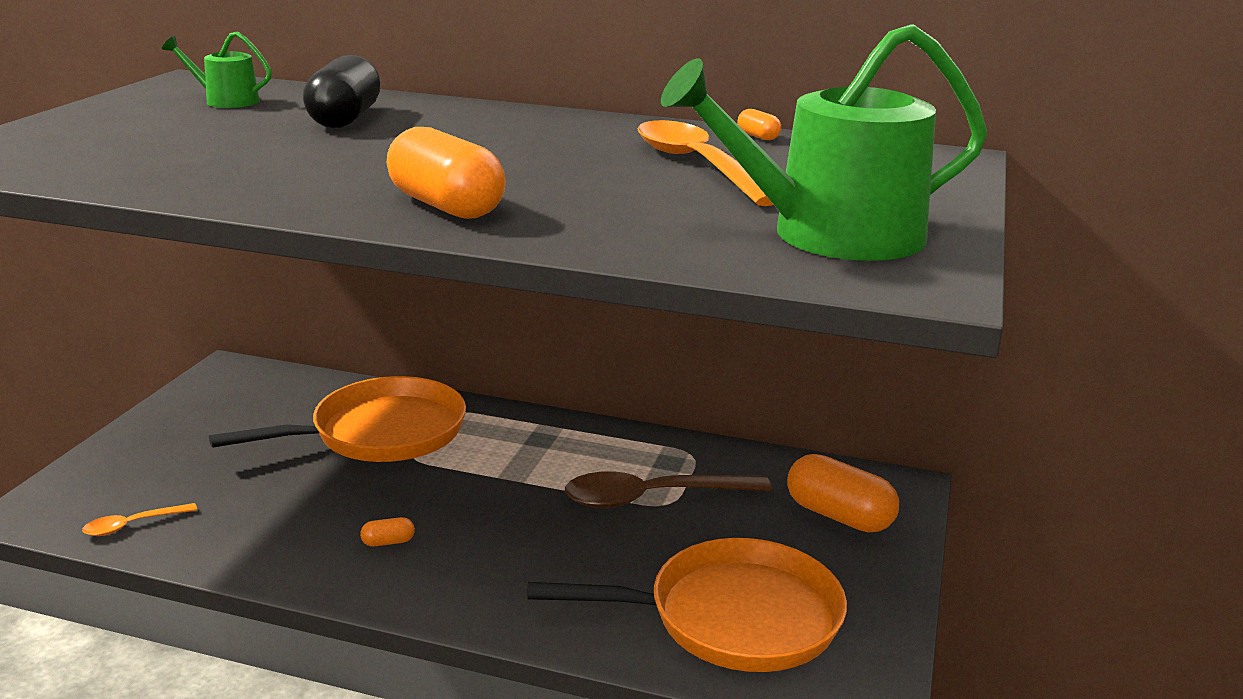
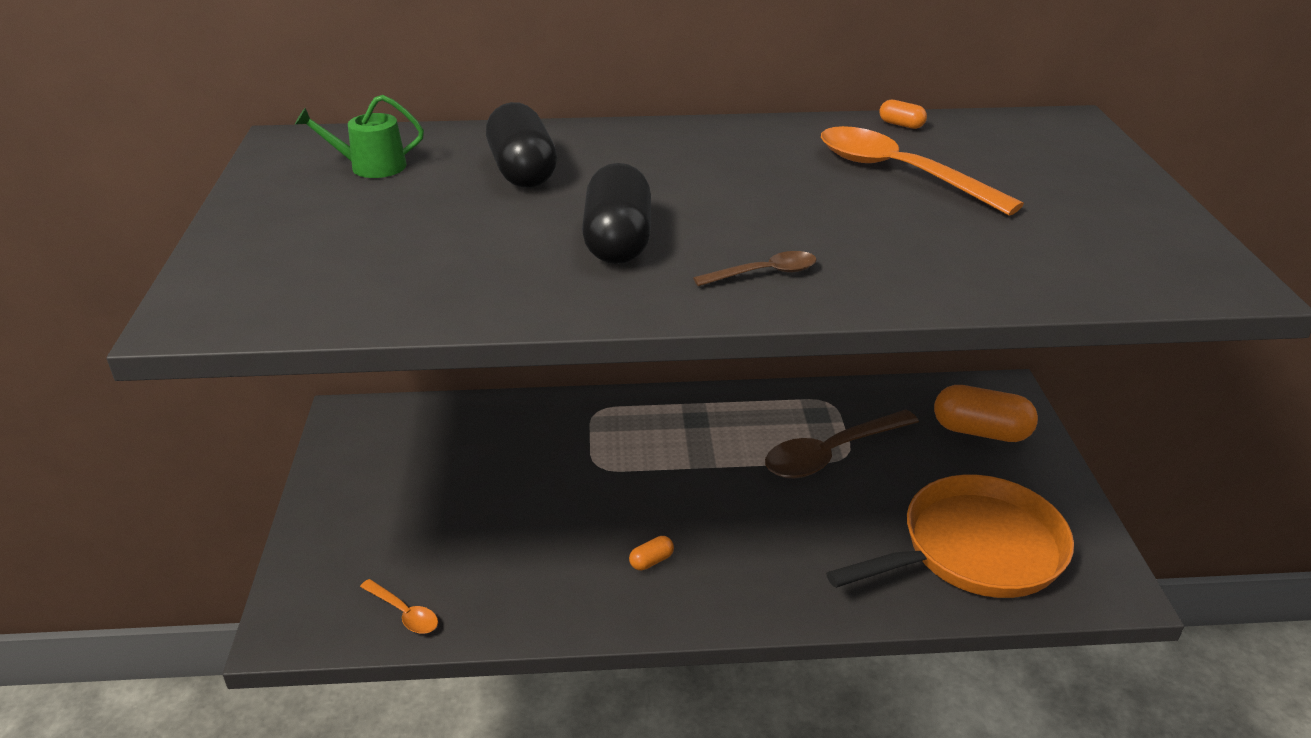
camera: 20 degrees left, 10 degrees up
(133, 525) = (404, 613): orange spoon -> orange spoon turned 90 degrees counterclockwise
(351, 169) = (617, 241): none -> black capsule
(380, 433) = (552, 450): orange pan -> none
(446, 206) = (764, 273): orange capsule -> brown spoon
(829, 235) = (1094, 239): green watering can -> none

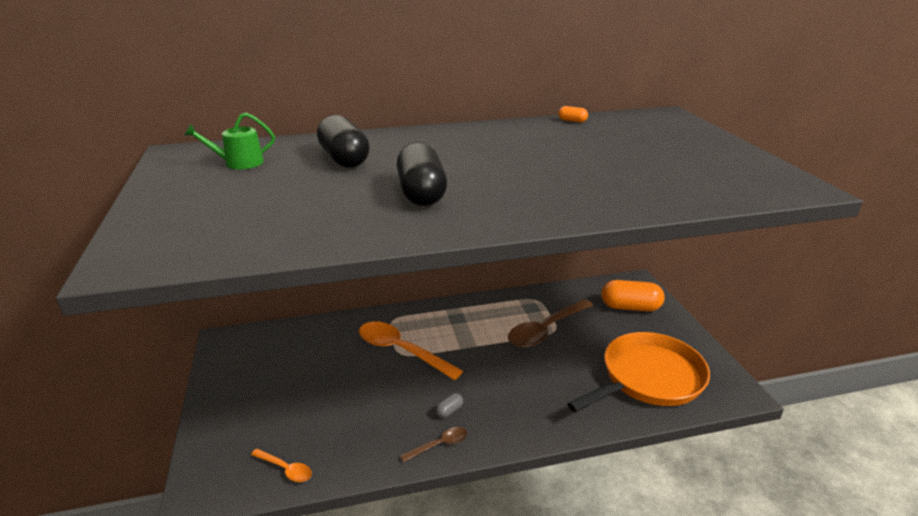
camera: 10 degrees left, 5 degrees down
(651, 561) = (449, 411): orange capsule -> grey capsule
(764, 273) = (524, 204): brown spoon -> brown spoon (439, 445)
(900, 173) = (583, 145): orange spoon -> orange spoon (401, 351)

